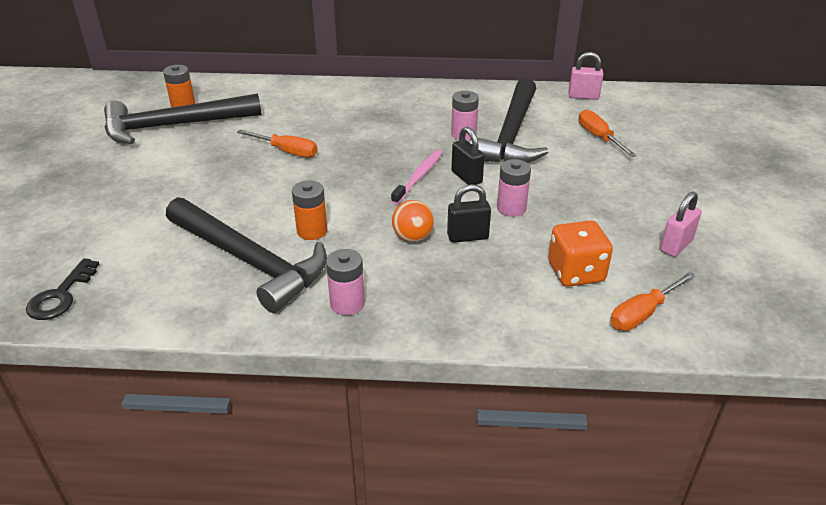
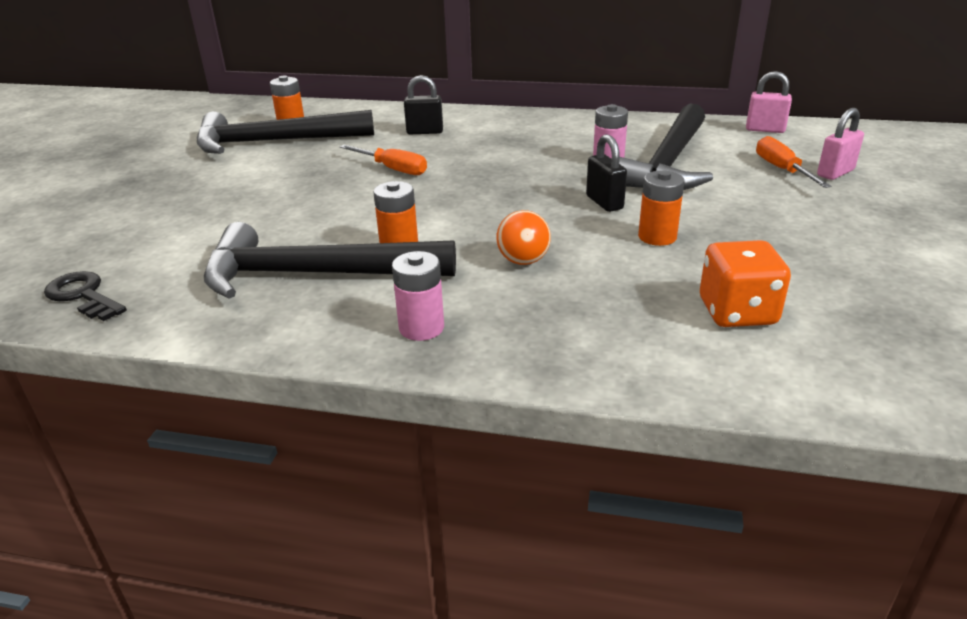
camera: 10 degrees right, 5 degrees down
(61, 295) = (83, 296): black key -> black key turned 105 degrees clockwise
(250, 261) = (315, 274): black hammer -> black hammer turned 135 degrees clockwise
(419, 177) = (544, 200): pink toothbrush -> none
(467, 237) = (594, 264): black padlock -> black padlock (425, 132)
(511, 208) = (657, 237): pink battery -> orange battery
(643, 313) = (832, 368): orange screwdriver -> none
(676, 246) = (884, 290): pink padlock -> pink padlock (835, 173)

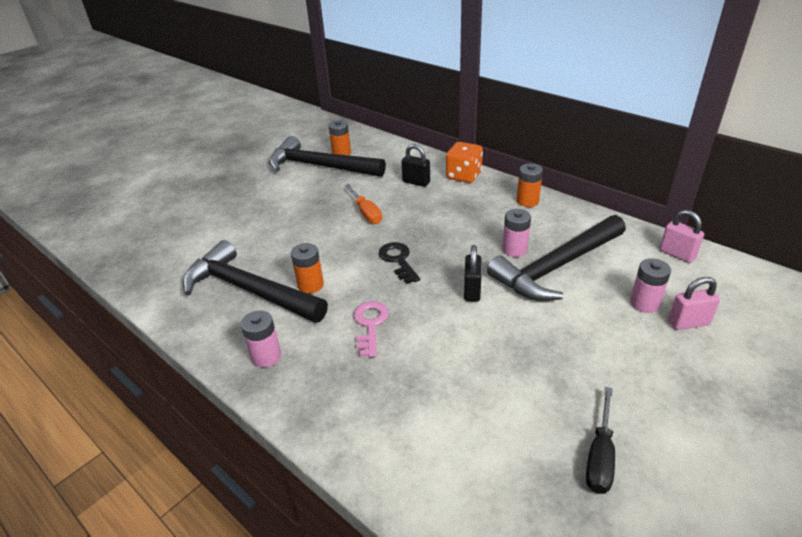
camera: 30 degrees right, 5 degrees up
(83, 296) = (136, 263): black key -> black key (398, 260)
(523, 261) = (370, 325): orange ball -> pink key
(657, 237) = (476, 337): orange battery -> orange battery (527, 201)
(737, 312) = (462, 429): orange dice -> orange dice (463, 176)
(782, 169) = (644, 303): orange screwdriver -> pink battery
(886, 286) = (600, 456): none -> black screwdriver

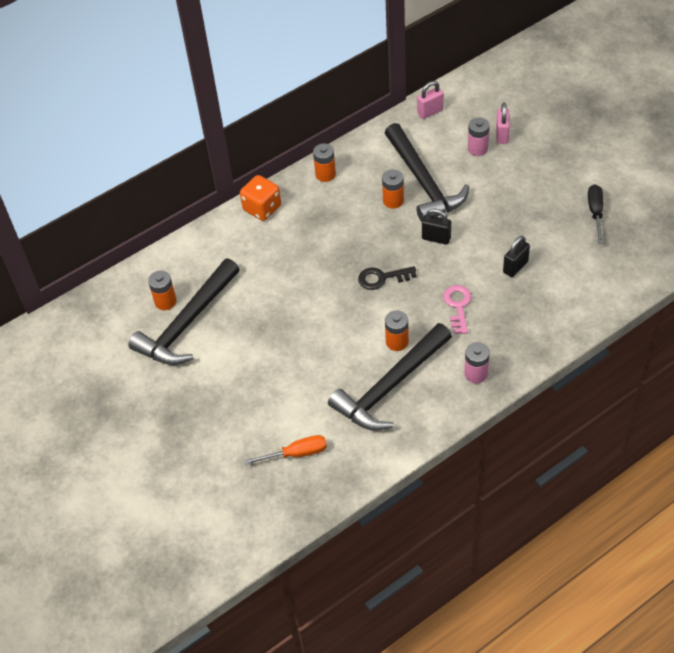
camera: 75 degrees left, 15 degrees up
(366, 213) = (298, 292): orange screwdriver -> orange screwdriver (296, 454)
(370, 325) = (458, 306): pink key -> pink key turned 75 degrees clockwise
(416, 182) = (258, 246): black padlock -> black padlock (515, 267)
(514, 250) = (393, 201): pink battery -> orange battery
(600, 456) = (595, 212): black screwdriver -> black screwdriver turned 120 degrees counterclockwise

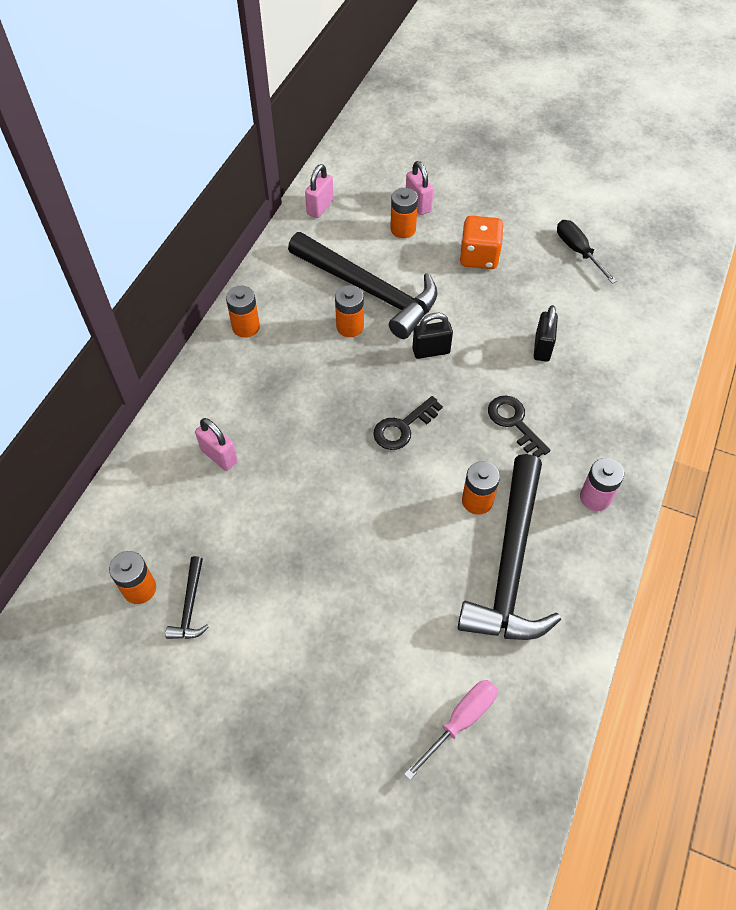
camera: 35 degrees left, 5 degrees up
(187, 323) = (190, 606): black hammer -> black hammer, size x0.42
(257, 247) = (219, 456): none -> pink padlock
(262, 208) = (193, 402): orange dice -> orange dice (479, 257)
(296, 454) = (460, 721): orange screwdriver -> pink screwdriver
(458, 306) = (514, 423): pink key -> black key
(477, 149) = (403, 229): pink battery -> orange battery

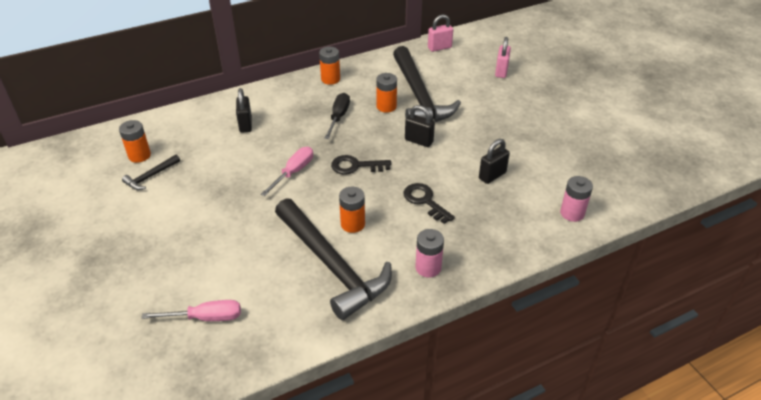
camera: 40 degrees right, 15 degrees down
(219, 456) = (245, 125): pink padlock -> black padlock
(347, 481) = (293, 172): none -> pink screwdriver
(403, 229) = (476, 78): orange battery -> none
(479, 257) = (508, 113): orange dice -> none
(510, 564) = (332, 265): black hammer -> black hammer turned 90 degrees counterclockwise
(514, 423) = (425, 201): black key -> black key turned 45 degrees counterclockwise
(578, 251) = (581, 141): black screwdriver -> black screwdriver (338, 117)
(649, 344) = (572, 213): none -> pink battery

